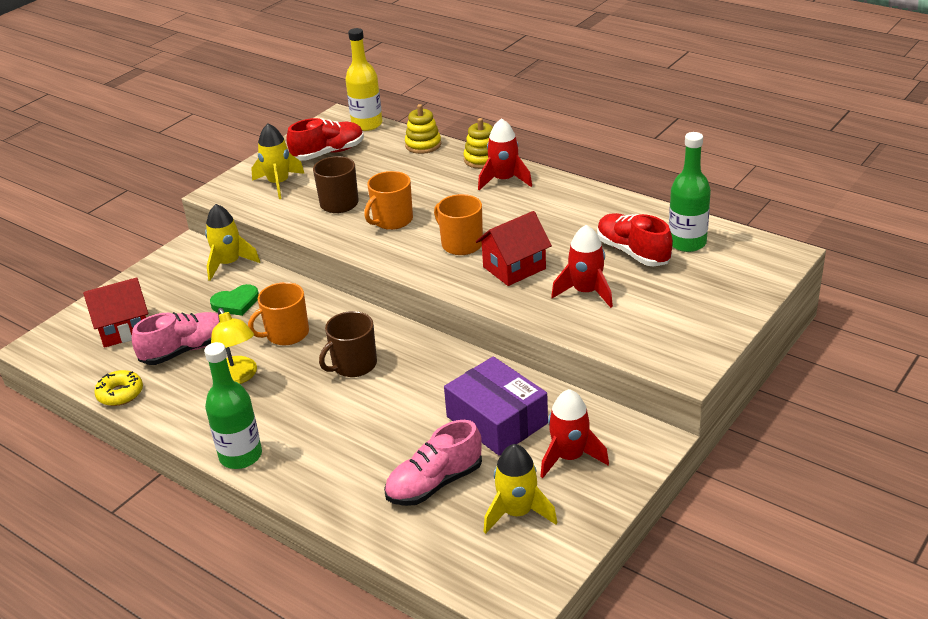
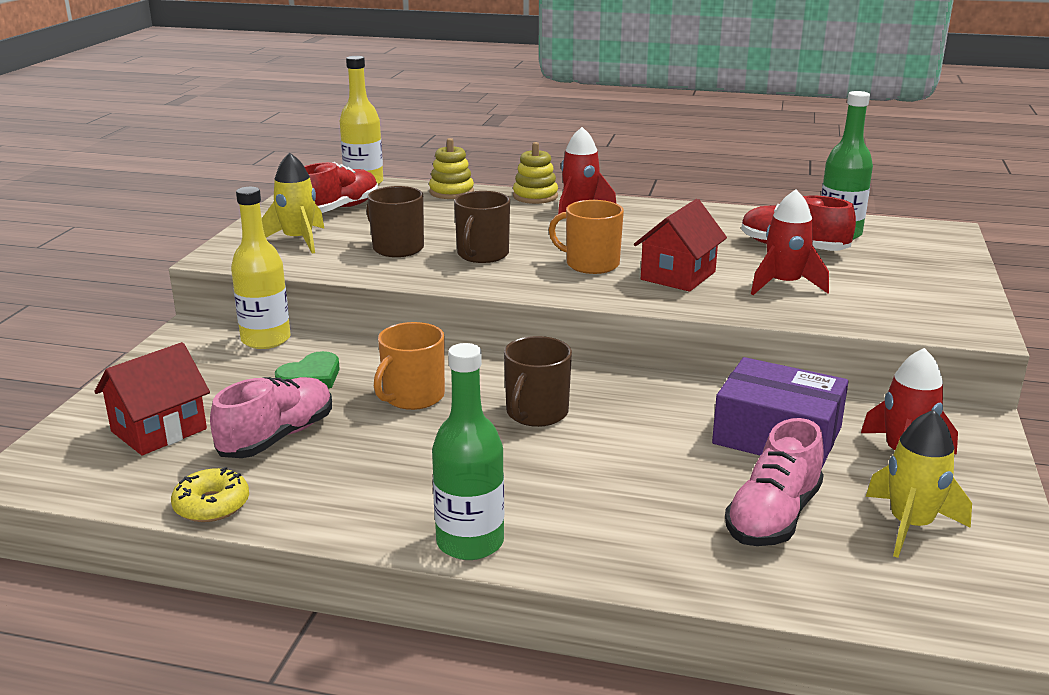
camera: 25 degrees left, 10 degrees down
(229, 264) = (266, 339): yellow rocket -> yellow bottle
(238, 377) = (384, 453): yellow lamp -> none
(392, 220) = (482, 255): orange mug -> brown mug

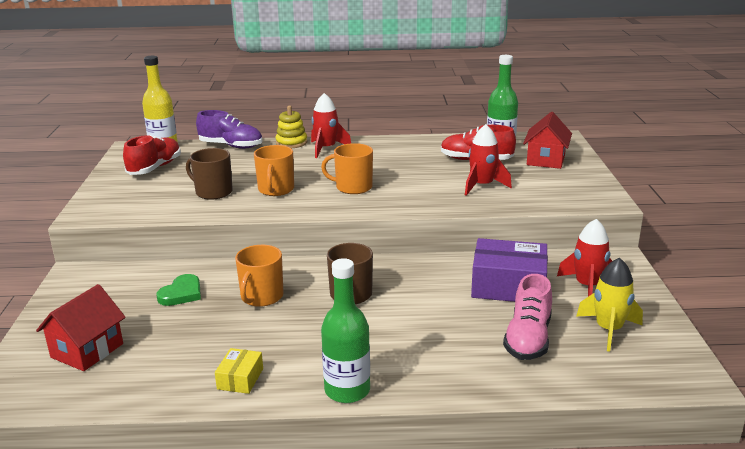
camera: 15 degrees left, 0 degrees up
(212, 505) = (155, 398): yellow donut -> none
(266, 339) = (135, 271): yellow bottle -> none
(277, 437) = (178, 341): pink shoe -> none
(298, 240) = (137, 195): yellow rocket -> none
(333, 500) = (240, 379): none -> yellow box
(451, 192) = (231, 146): yellow stacking toy -> purple shoe
(482, 255) = (276, 190): brown mug -> orange mug
(678, 276) = (413, 188): red house -> red house (545, 160)

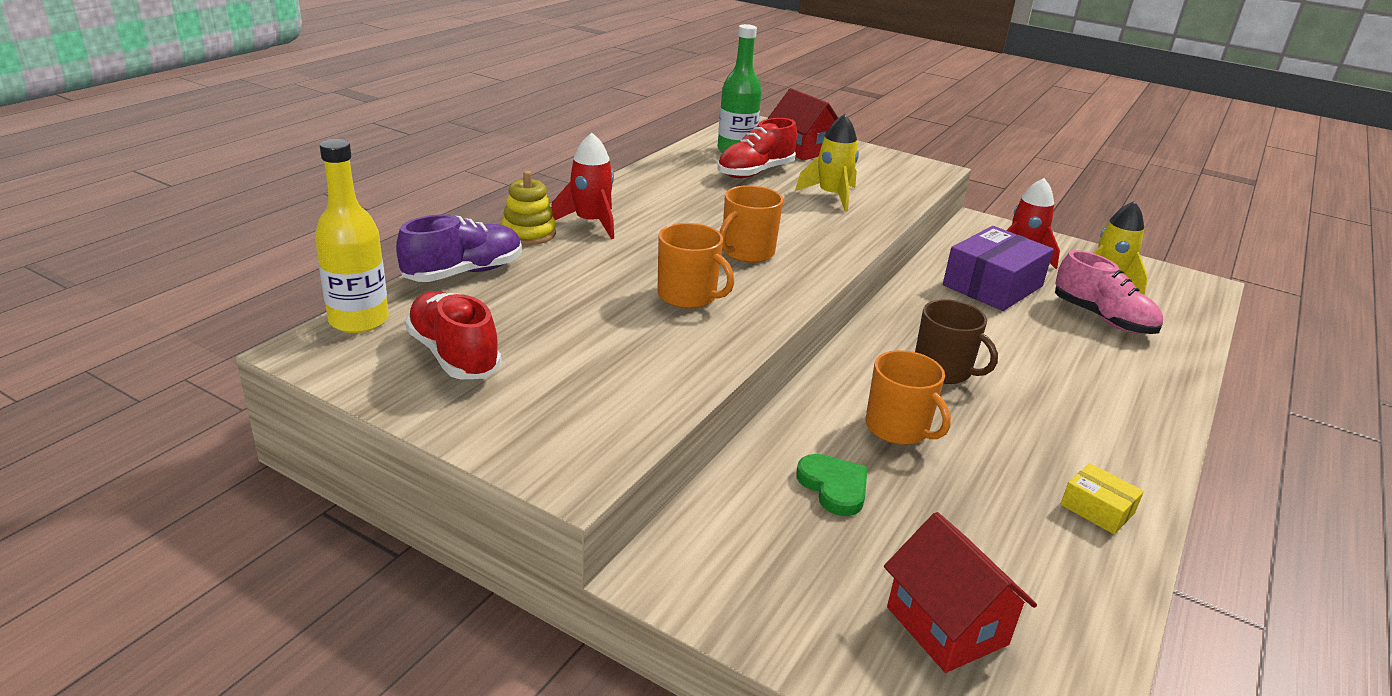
camera: 60 degrees left, 5 degrees up
(213, 192) = (634, 339): brown mug -> none
(347, 390) = (1154, 446): green bottle -> none
(482, 186) = (831, 196): red rocket -> yellow rocket

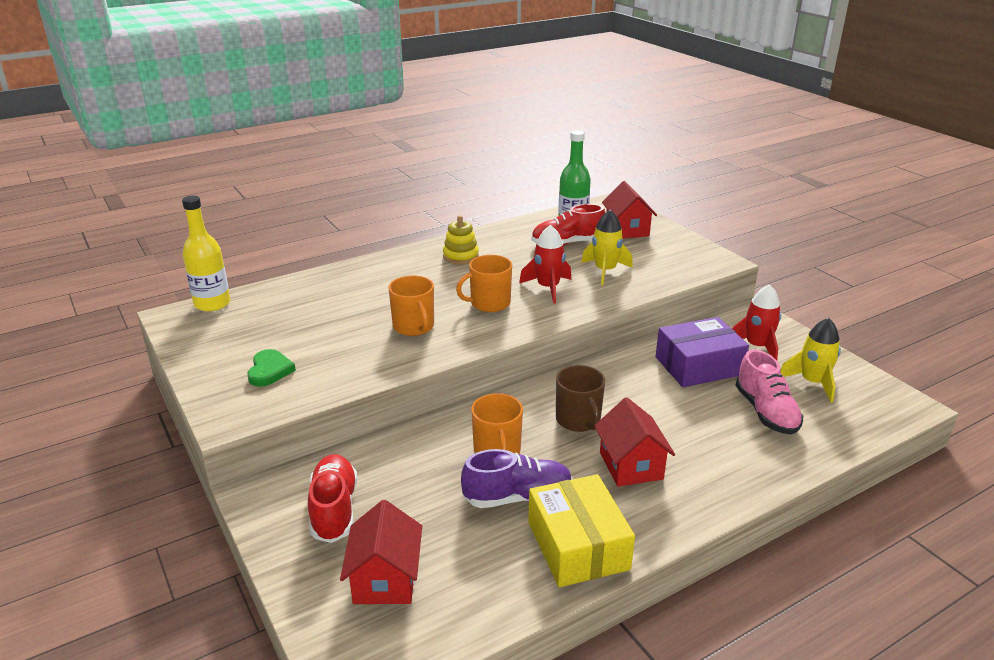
camera: 30 degrees right, 0 degrees up
(454, 355) = (239, 335): red shoe -> red shoe (334, 509)
(463, 273) = (296, 285): purple shoe -> purple shoe (517, 497)
(528, 233) = (361, 265): yellow stacking toy -> yellow stacking toy (461, 256)
(591, 223) = (408, 264): red rocket -> red rocket (548, 288)
(834, 487) = (410, 476): green heart -> green heart (269, 370)
(1048, 406) = (631, 465): none -> red house
(1097, 509) = (578, 545): yellow box -> yellow box, size x2.05

